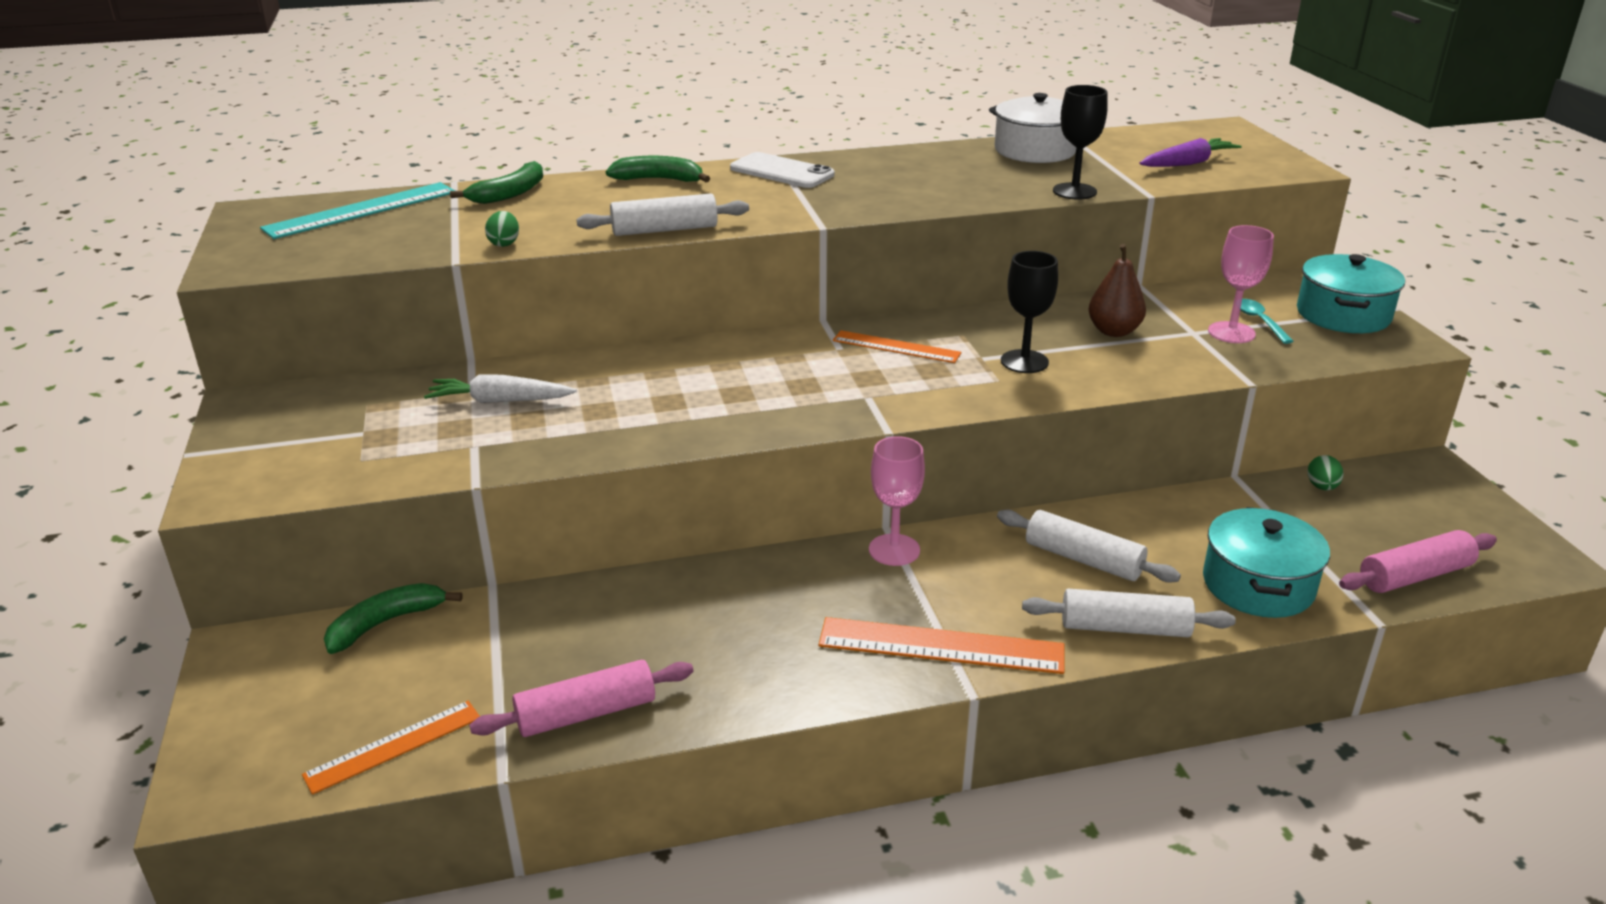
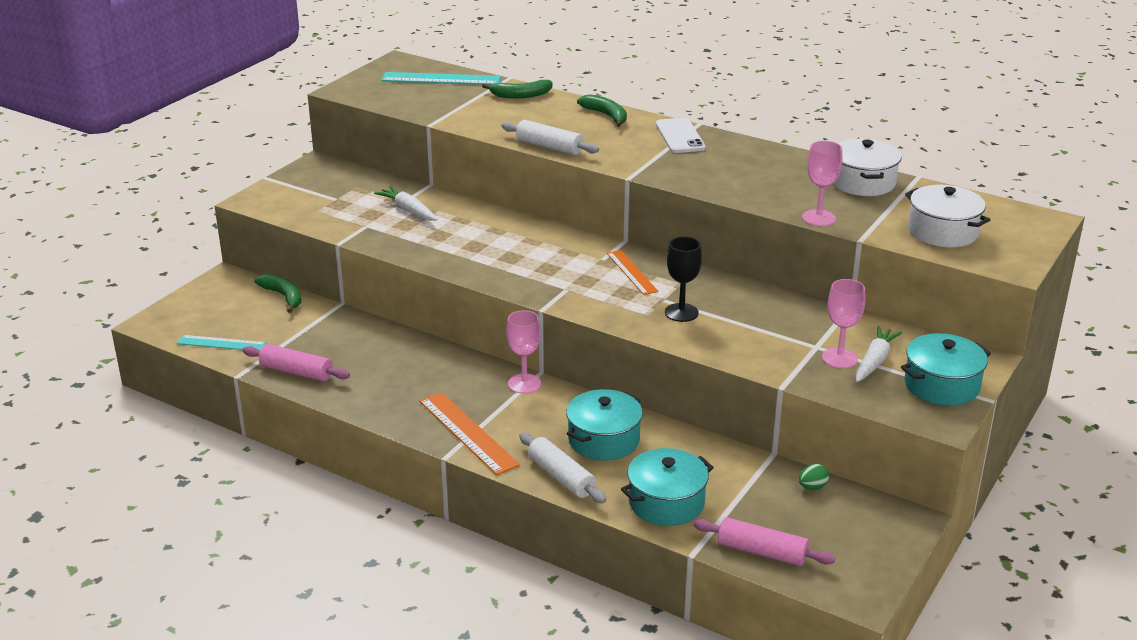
camera: 45 degrees right, 0 degrees up
(385, 623) = (283, 296): green banana -> green banana turned 45 degrees clockwise
(394, 746) = (221, 343): orange ruler -> turquoise ruler
(504, 243) = (466, 124): green egg -> none
(1074, 191) = (818, 218): black goblet -> pink goblet
(1083, 559) = (604, 440): white rolling pin -> turquoise pot
(1114, 331) = (769, 322): brown pear -> none
(1187, 163) = (943, 232): purple carrot -> white pot
(1259, 321) = (874, 361): turquoise spoon -> white carrot

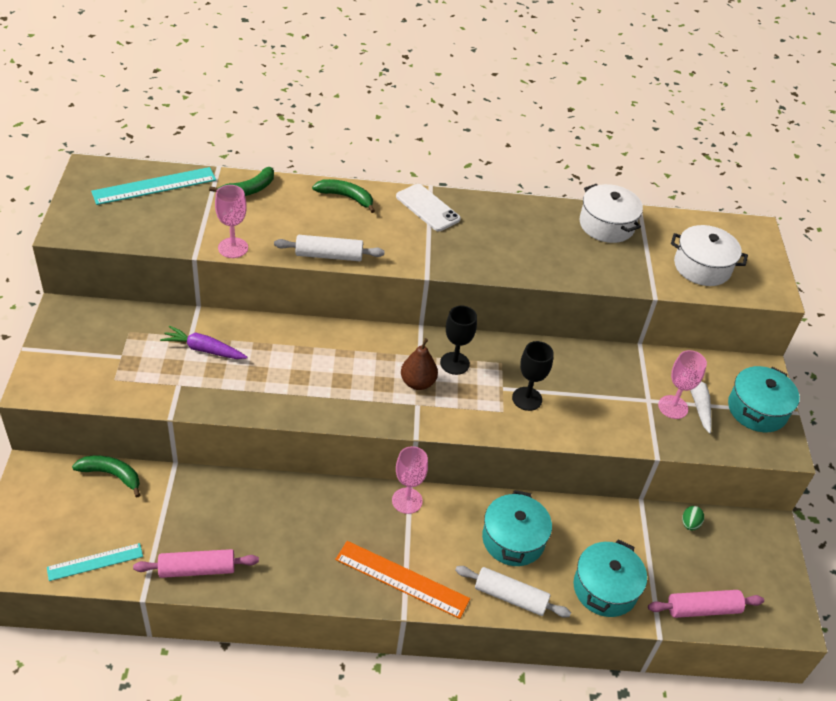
camera: 35 degrees left, 15 degrees up
(408, 210) = (204, 349): white carrot -> purple carrot
(581, 276) = (417, 383): none -> brown pear
(632, 272) = (454, 363): orange ruler -> black goblet
(818, 218) = (607, 280): pink goblet -> pink goblet (233, 248)

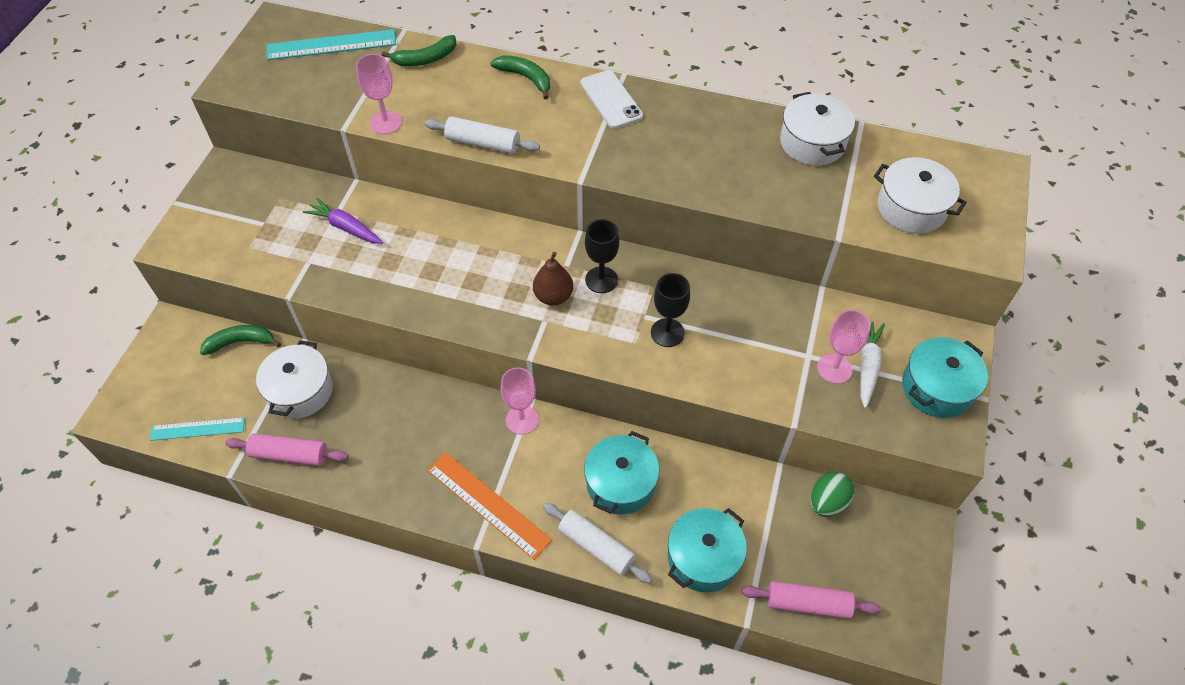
camera: 20 degrees right, 10 degrees up
(111, 475) = (241, 342): green banana -> green banana turned 45 degrees counterclockwise
(187, 510) = (300, 391): none -> white pot
(690, 524) = (827, 502): green egg -> green egg, size x1.60

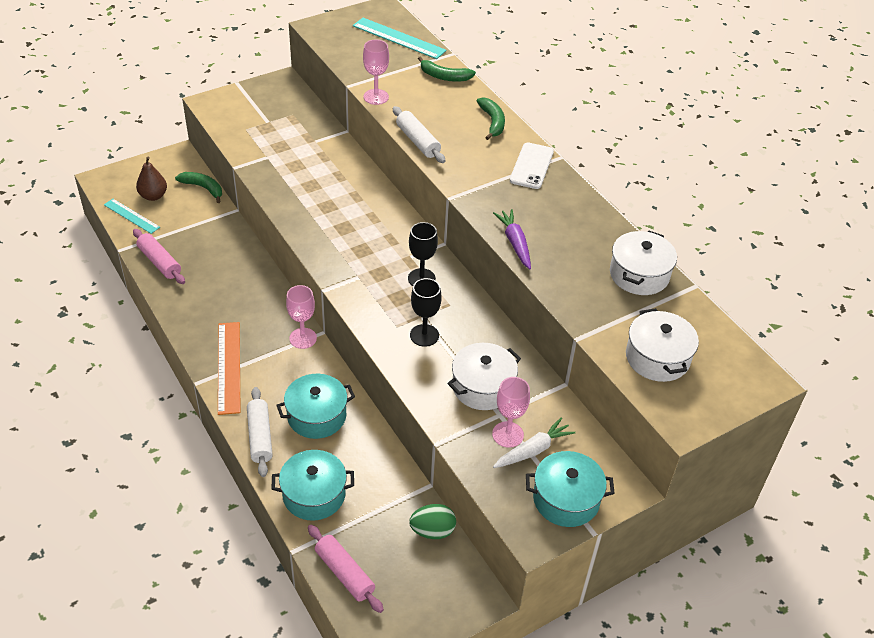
camera: 40 degrees right, 10 degrees down
(300, 391) = (203, 234): white pot -> white pot (482, 387)
(346, 227) = (309, 152): purple carrot -> purple carrot (515, 243)
(553, 296) = (380, 267): brown pear -> brown pear (153, 196)

